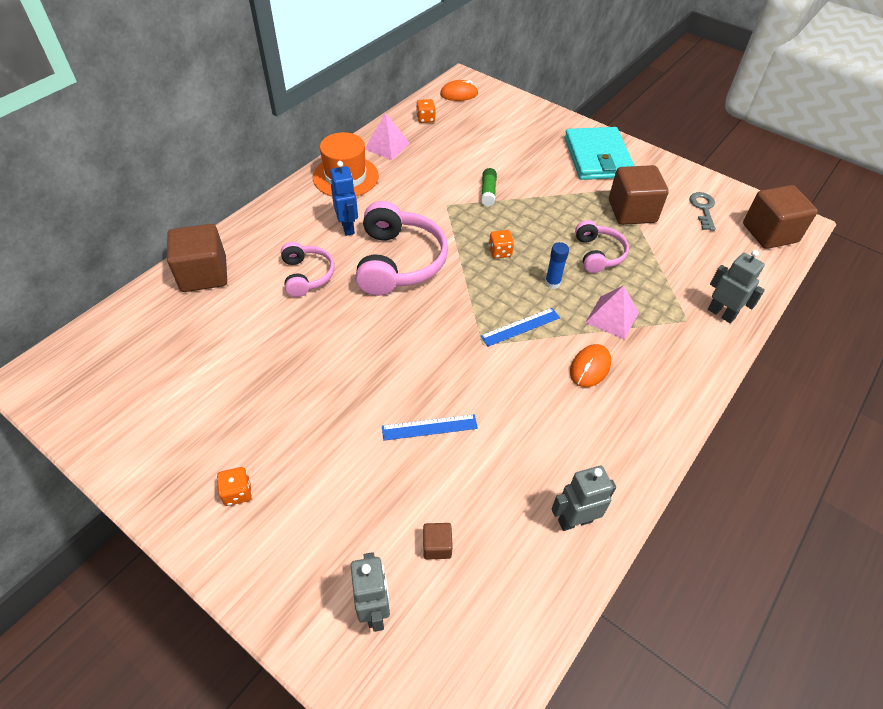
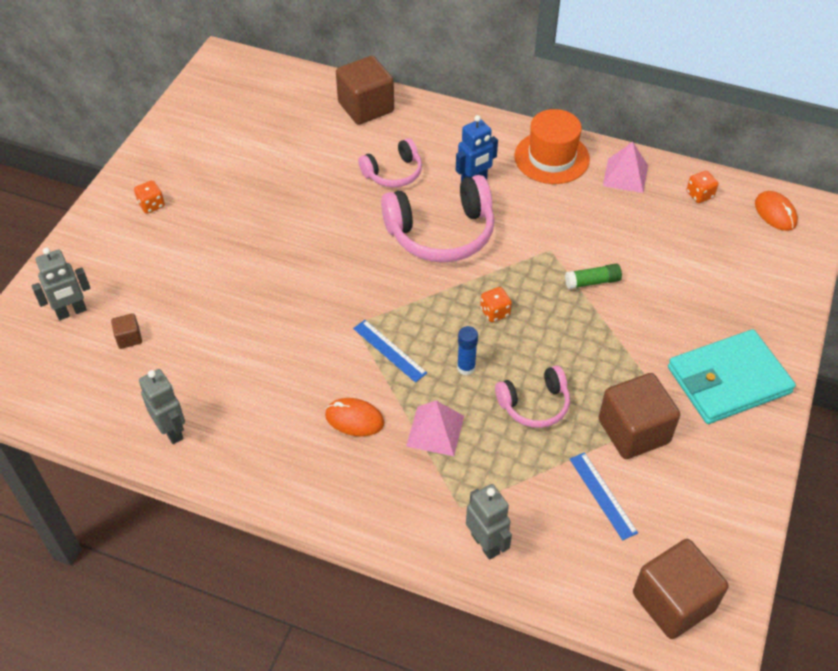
camera: 75 degrees right, 0 degrees up
(429, 427) = (243, 306): blue ruler -> blue ruler (602, 495)
(703, 208) = (684, 514): grey key -> none
(721, 313) = (485, 543): grey robot -> grey robot turned 60 degrees counterclockwise

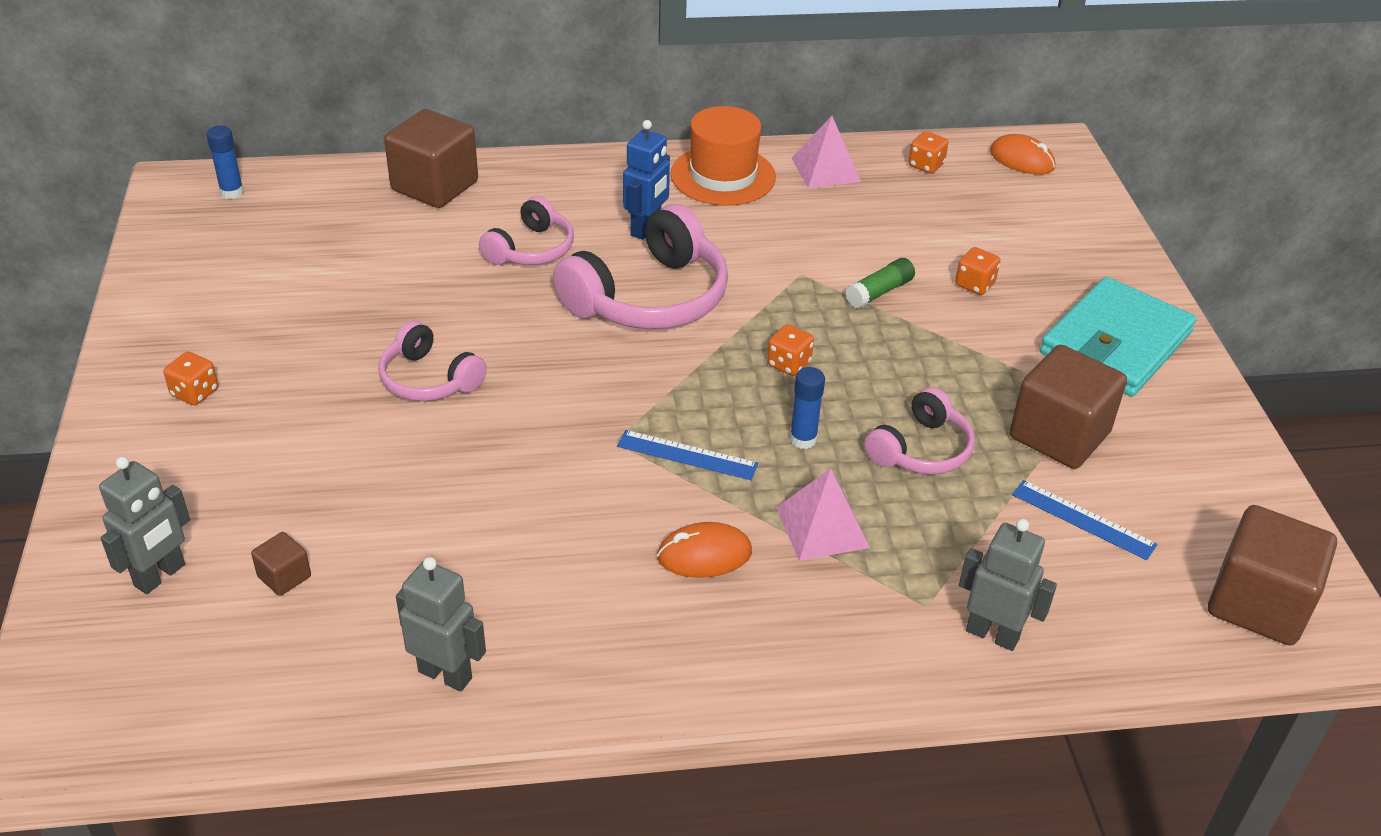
camera: 30 degrees left, 10 degrees down
(248, 74) = (232, 192): none -> blue glue stick
(278, 243) = (429, 379): none -> pink headphones
(662, 300) = (974, 284): none -> orange dice

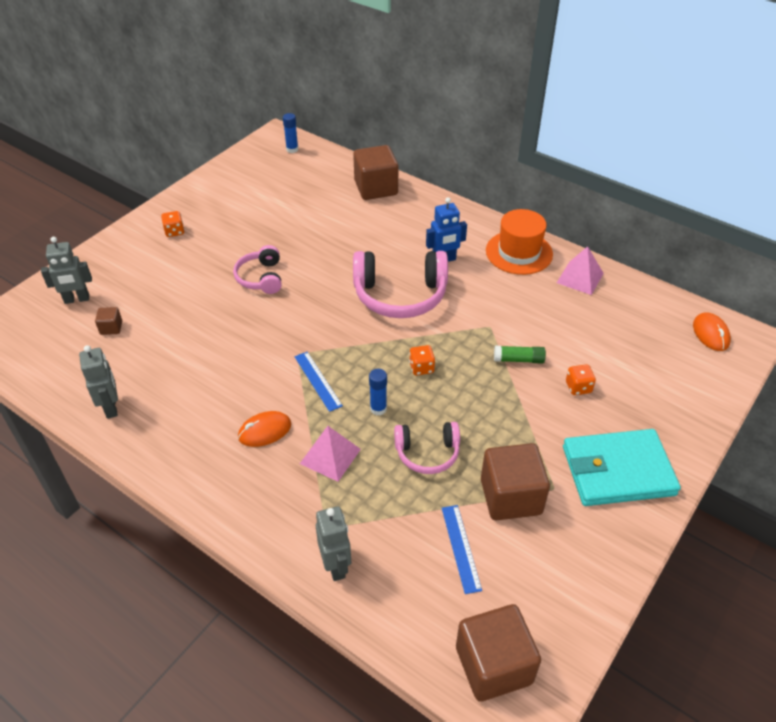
camera: 45 degrees right, 5 degrees up
(531, 249) = (378, 241): pink headphones -> none
(704, 555) = (264, 431): orange mouse -> orange mouse turned 60 degrees counterclockwise
(926, 165) = (643, 306): orange dice -> none

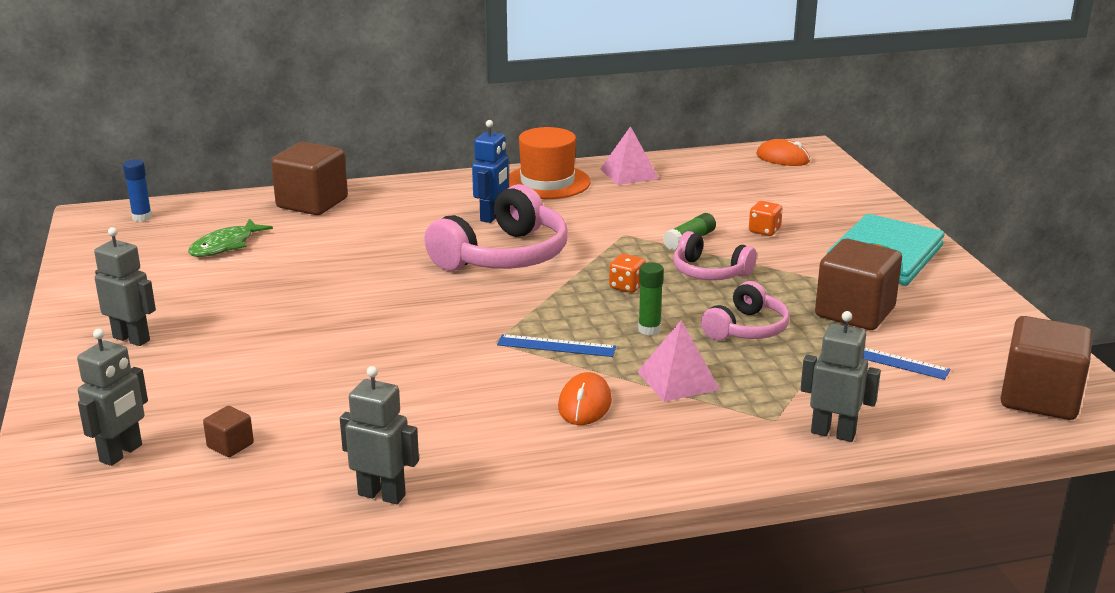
camera: 50 degrees left, 20 degrees down
(174, 231) = (132, 339): orange dice -> grey robot
(261, 278) = (331, 316): pink headphones -> pink headphones (709, 272)
(294, 194) = (225, 246): none -> green fish
(378, 409) = (649, 329): blue glue stick -> green glue stick

